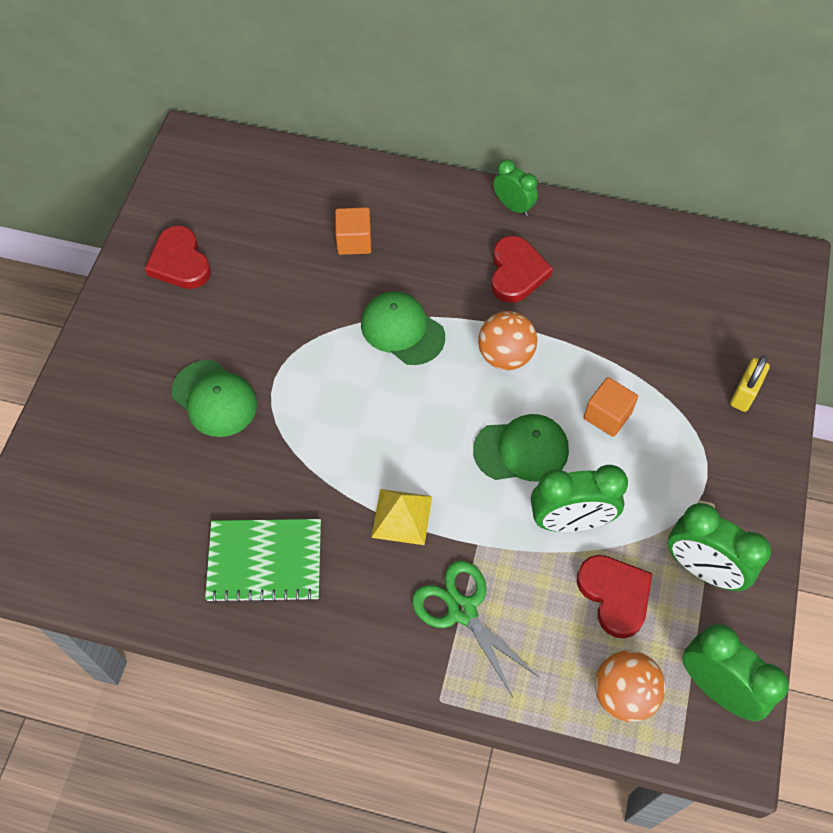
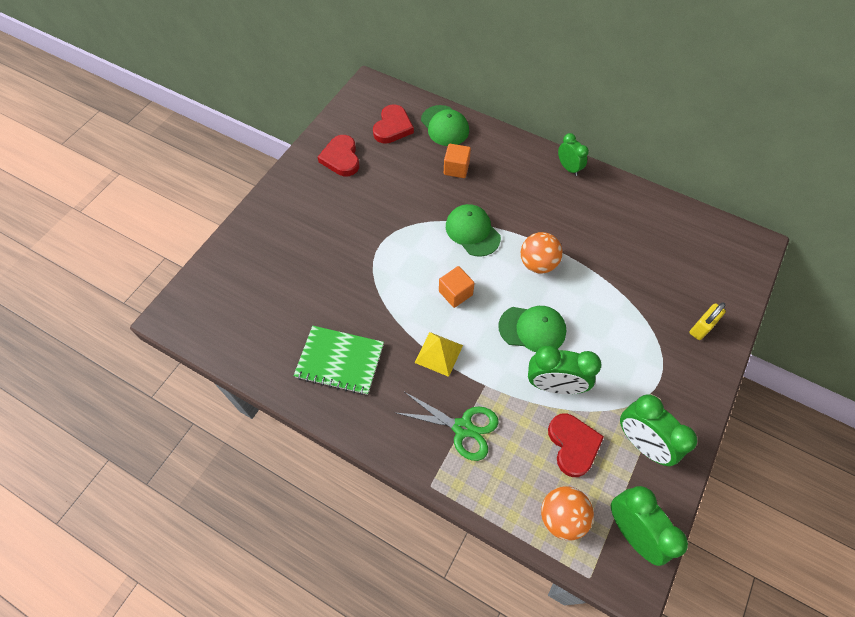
camera: 15 degrees right, 0 degrees up
(214, 399) = (338, 248): green cap -> green cap (445, 126)
(462, 610) = (462, 428): green scissors -> green scissors turned 135 degrees clockwise
(516, 272) = (559, 211): red heart -> red heart (393, 127)
(607, 415) = (598, 320): orange cube -> orange cube (455, 293)

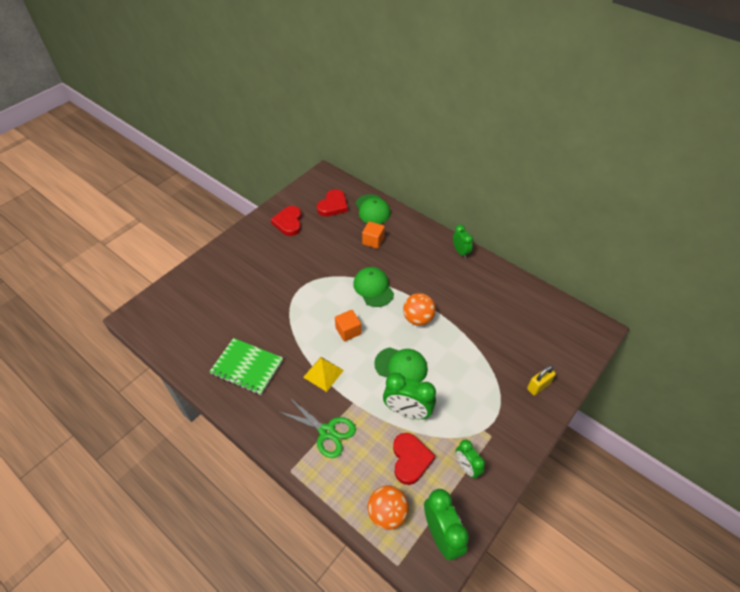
camera: 10 degrees right, 10 degrees down
(641, 443) = (467, 467): green clock -> green clock, size x0.62

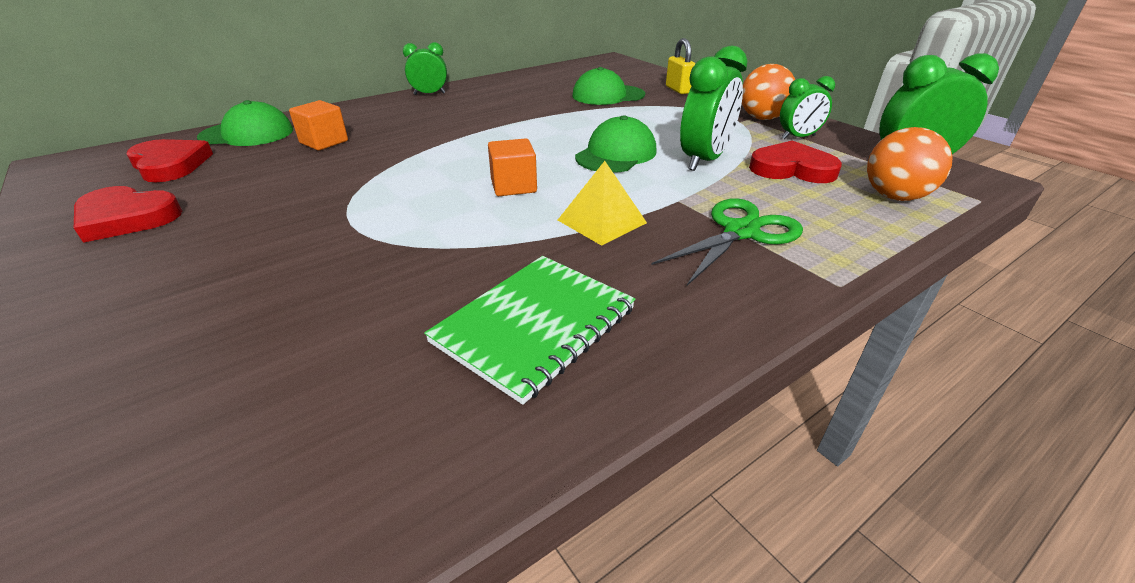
camera: 75 degrees left, 15 degrees down
(373, 288) = (434, 154): green cap -> green cap (608, 95)
(418, 318) = (529, 132): orange ball -> orange ball (762, 118)

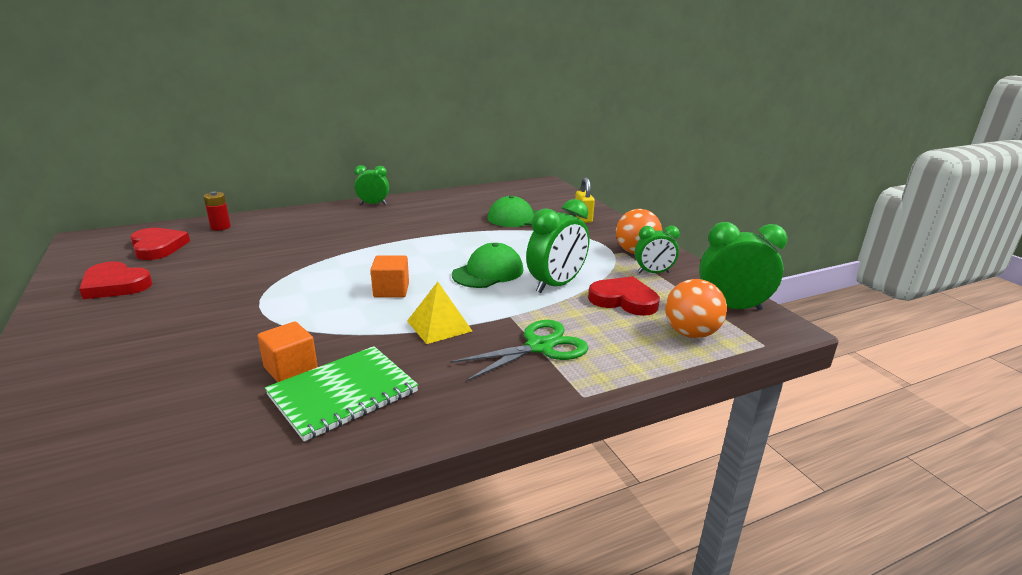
camera: 10 degrees right, 10 degrees down
(247, 134) = (220, 227): green cap -> red battery
(324, 142) = (272, 239): orange cube -> orange cube (291, 369)

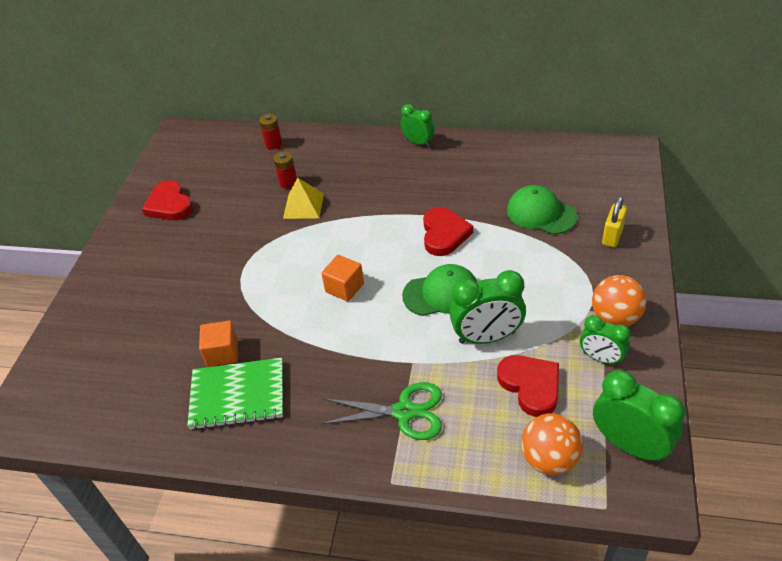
camera: 40 degrees right, 20 degrees up
(158, 247) = (217, 161): red heart -> red heart (444, 234)
(261, 245) = (288, 183): none -> red battery
(439, 326) = (348, 350): yellow pyramid -> yellow pyramid (303, 206)

